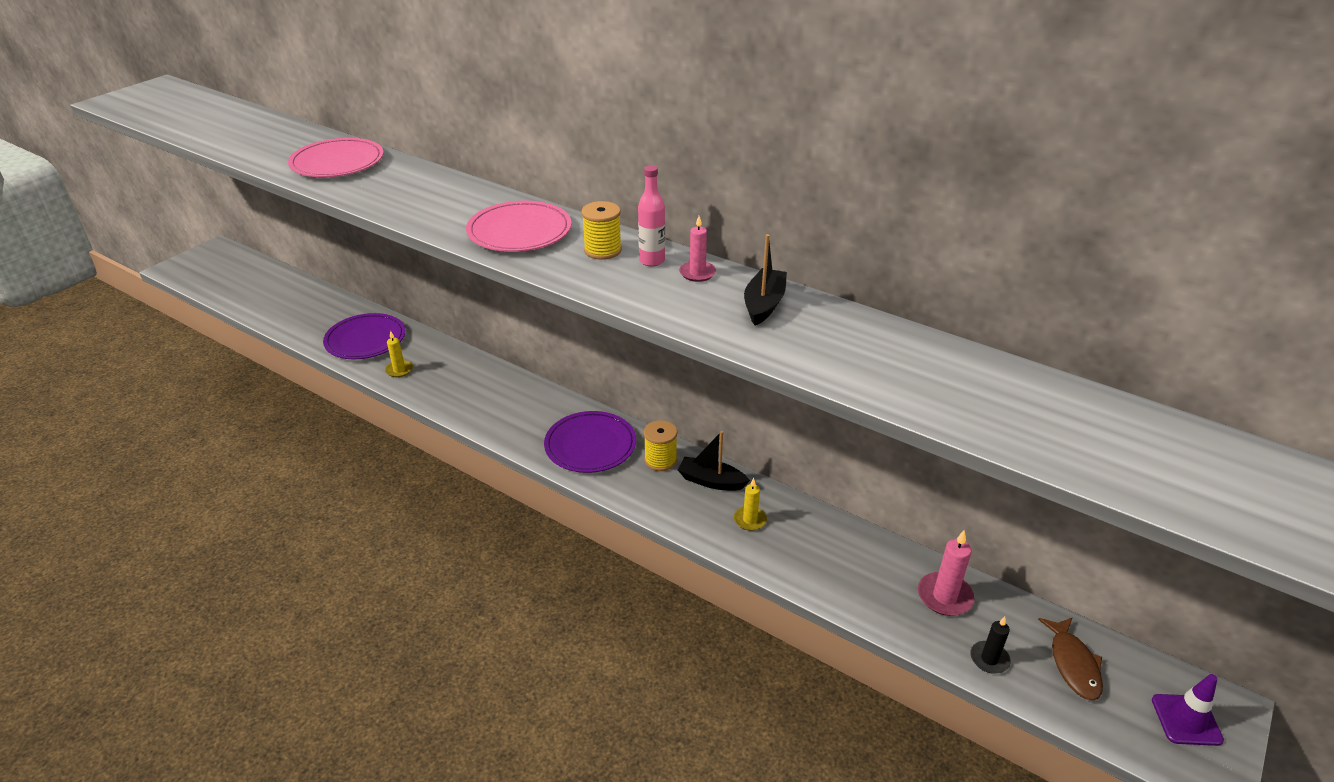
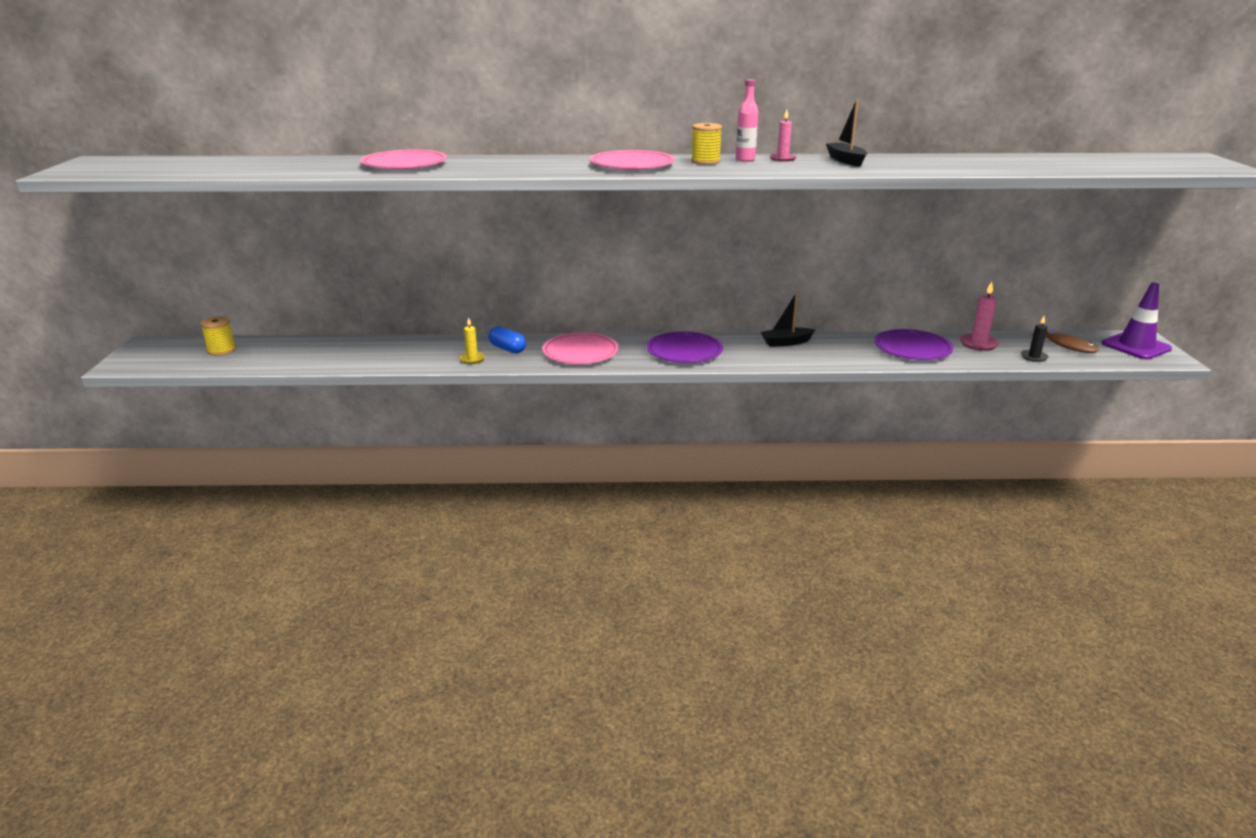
camera: 35 degrees left, 10 degrees down
(365, 340) = (411, 353): purple plate -> purple plate (912, 348)
(443, 368) = (507, 349): none -> blue capsule
(496, 402) = (580, 352): none -> pink plate
(660, 460) = (740, 344): yellow spool -> yellow spool (221, 350)
(750, 520) = (836, 350): yellow candle -> none
(1186, 720) = (1136, 346): purple traffic cone -> purple traffic cone, size x1.51

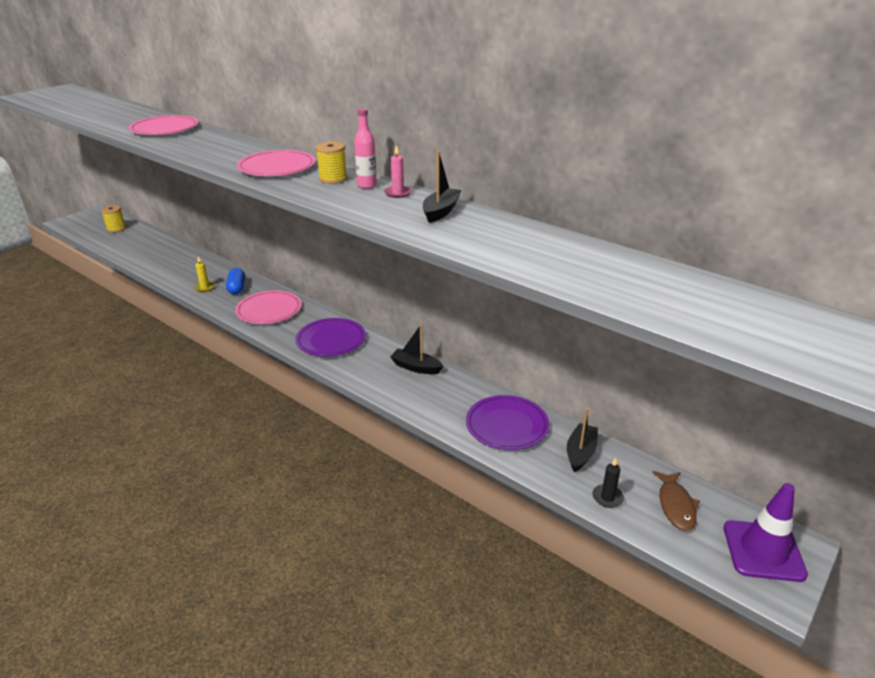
camera: 40 degrees right, 5 degrees up
(978, 344) = (580, 453): pink candle -> black boat

